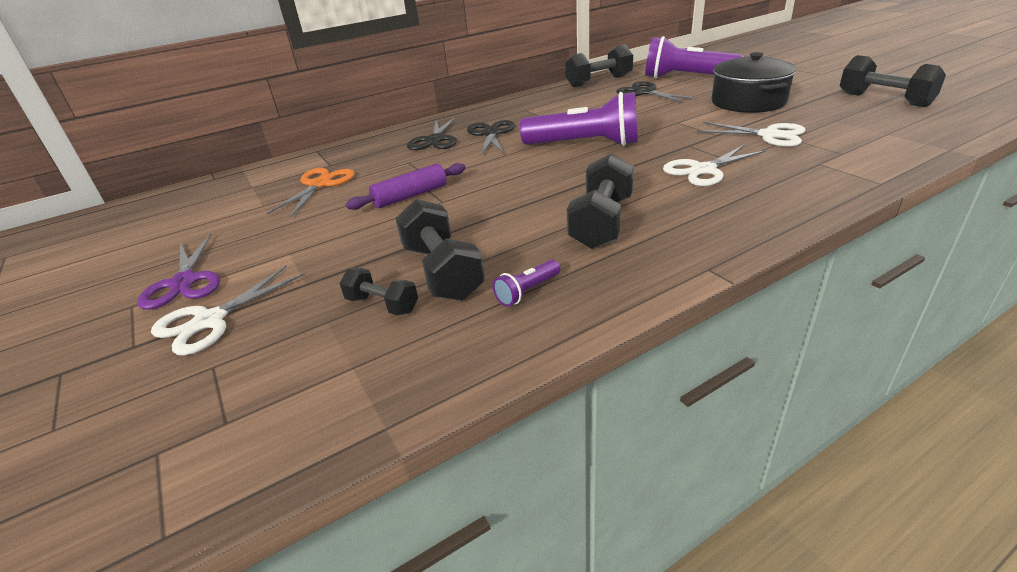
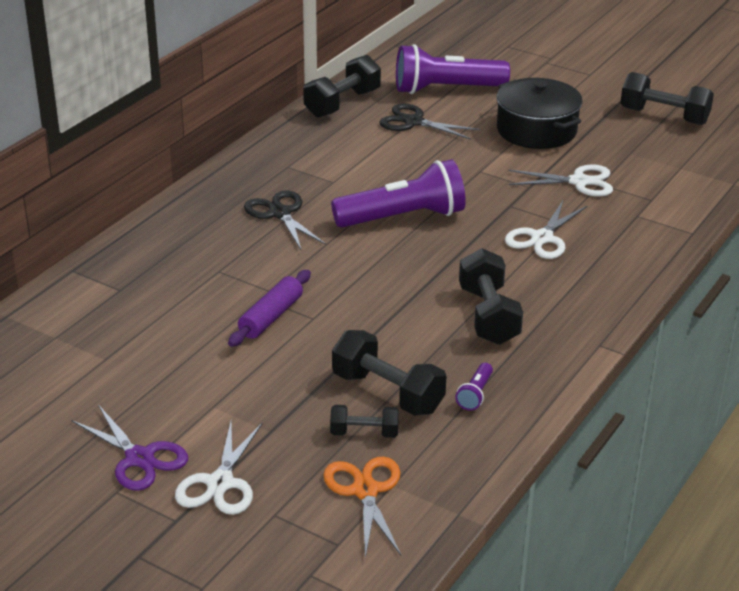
camera: 30 degrees left, 0 degrees up
(320, 184) = (143, 320): orange scissors -> orange scissors (365, 491)
(434, 140) = (217, 232): black scissors -> none

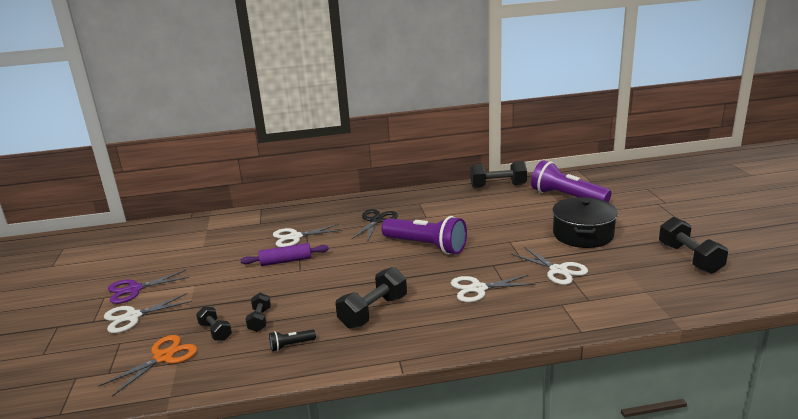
camera: 50 degrees right, 10 degrees down
(139, 458) = (134, 289): purple scissors -> purple scissors turned 60 degrees clockwise
(216, 283) = (295, 237): none -> white scissors
(388, 393) = (260, 320): black dumbbell -> black dumbbell, size x0.57
(413, 122) = (518, 206): black scissors -> none
(475, 394) = (291, 345): purple flashlight -> black flashlight

